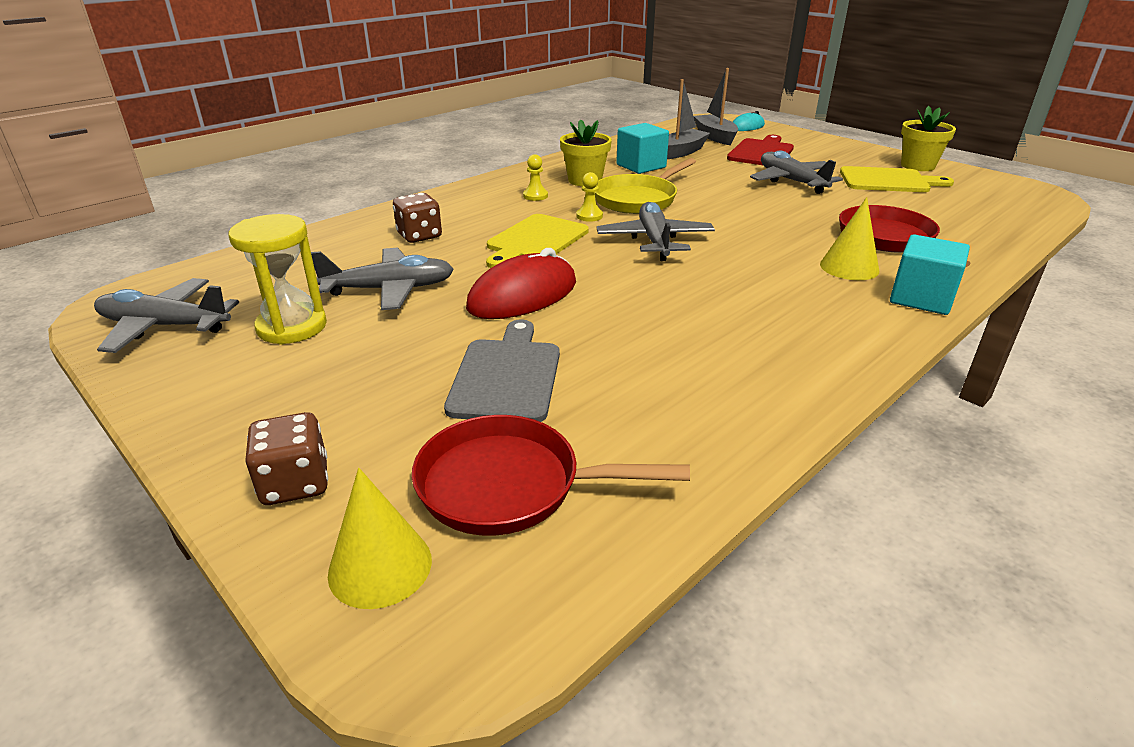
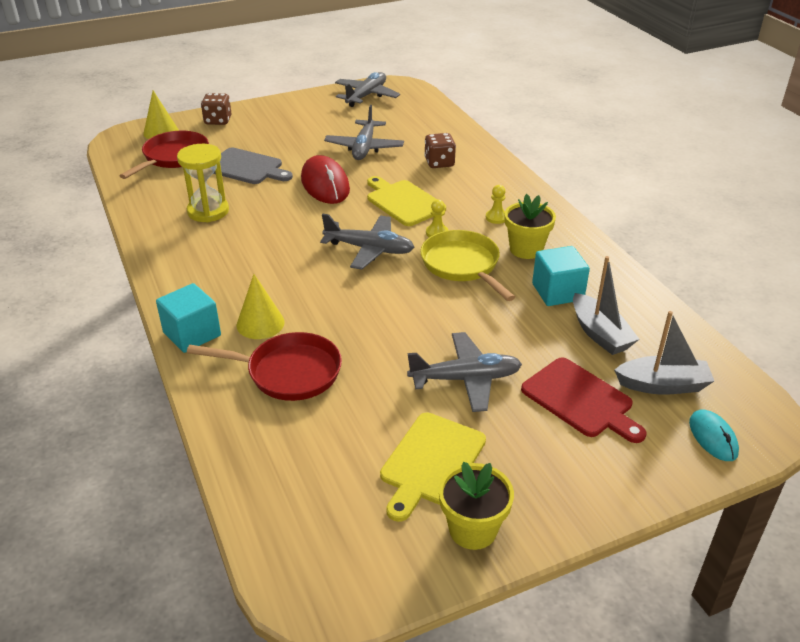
camera: 110 degrees right, 5 degrees up
(292, 327) = (341, 122): yellow hourglass -> yellow hourglass (208, 211)

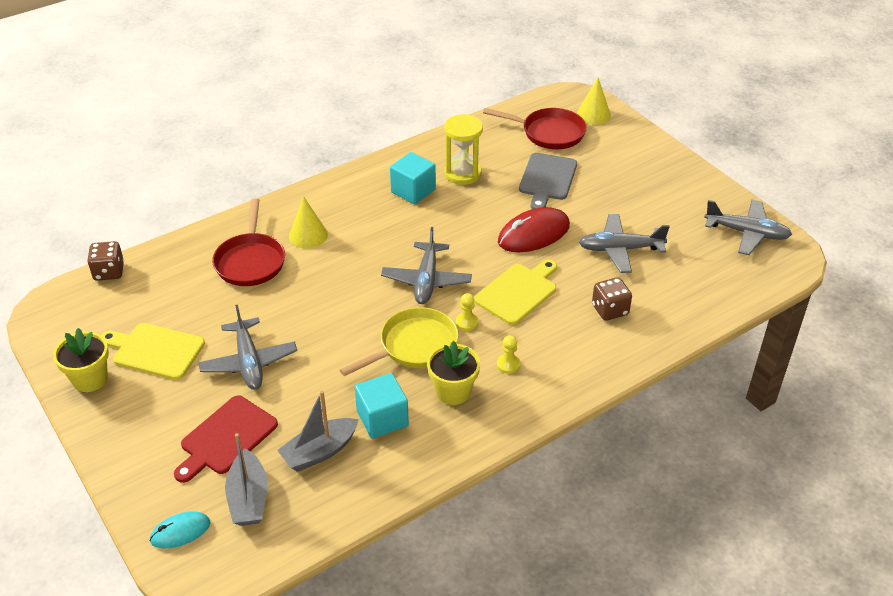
camera: 80 degrees right, 5 degrees up
(192, 334) = (291, 204): turquoise cube -> turquoise cube (413, 191)
(218, 121) = (633, 142): brown dice -> brown dice (109, 272)

